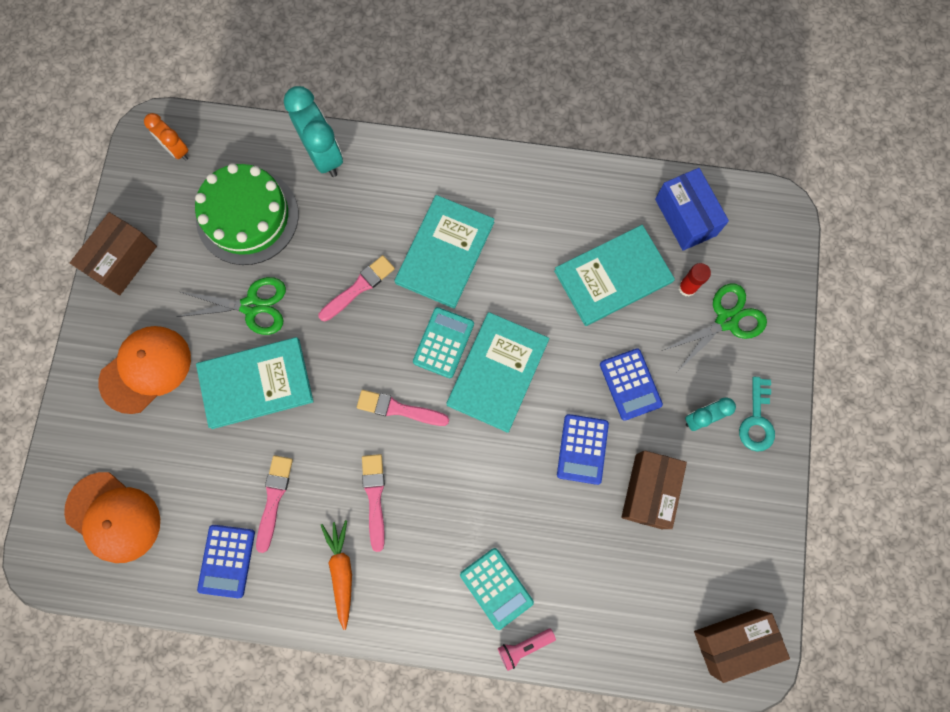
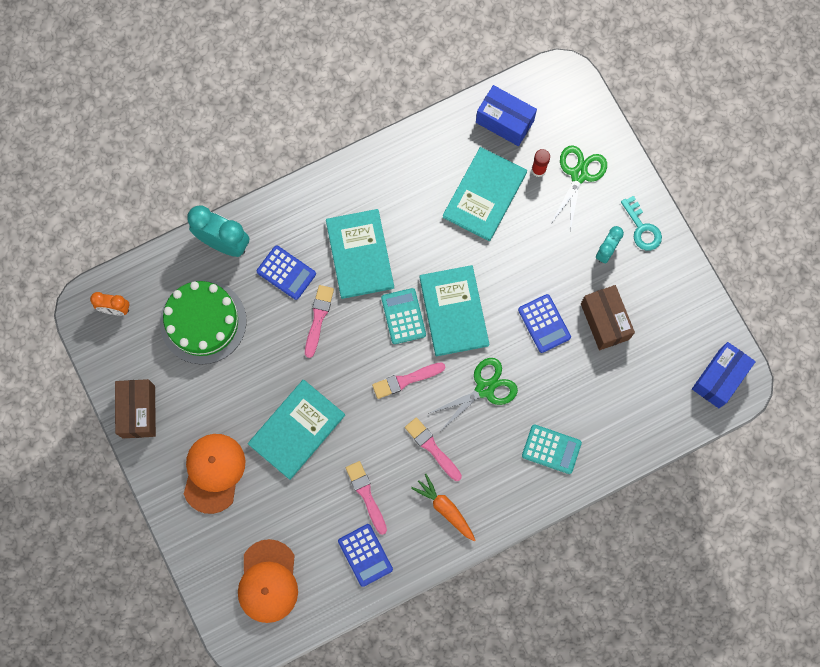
camera: 35 degrees left, 0 degrees up
(113, 517) = (268, 581): orange cap -> orange cap turned 90 degrees clockwise
(252, 306) = (254, 380): green scissors -> green scissors (485, 388)
(524, 646) = (594, 472): pink flashlight -> none
(630, 384) = (545, 260): blue calculator -> blue calculator (286, 273)
(733, 641) = (719, 378): brown box -> blue box

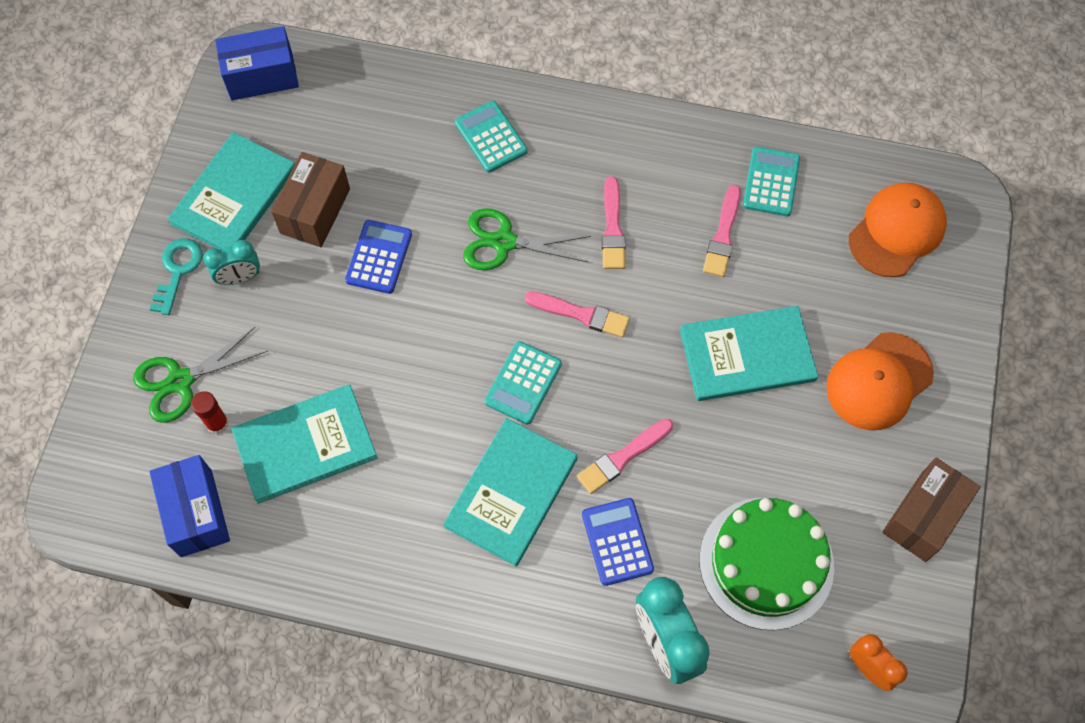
camera: 140 degrees left, 10 degrees down
(365, 555) = (771, 182): blue calculator -> turquoise calculator
(445, 509) = (650, 163): orange carrot -> none
(453, 311) = (463, 344): turquoise book -> turquoise book (234, 196)

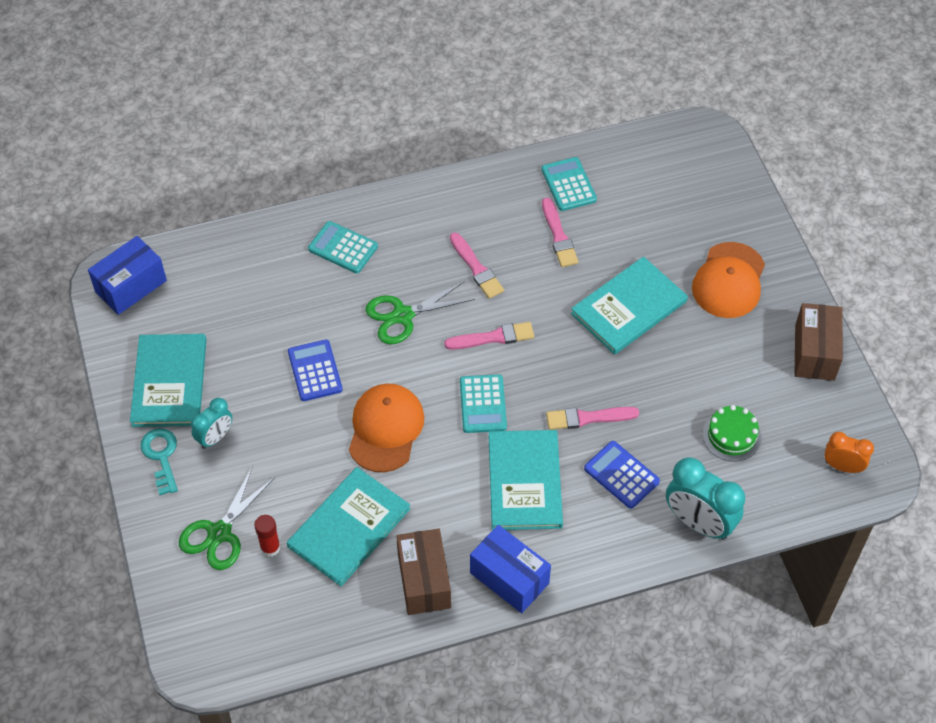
camera: 30 degrees left, 10 degrees down
(196, 513) = (297, 618): blue box -> blue box (509, 578)
(315, 211) = (242, 362): brown box -> brown box (424, 581)
(622, 457) = (587, 418): pink brush -> pink brush turned 60 degrees clockwise
(766, 563) = (731, 435): green cake -> green cake, size x0.54
(897, 231) = (676, 177): orange cap -> orange cap (385, 429)

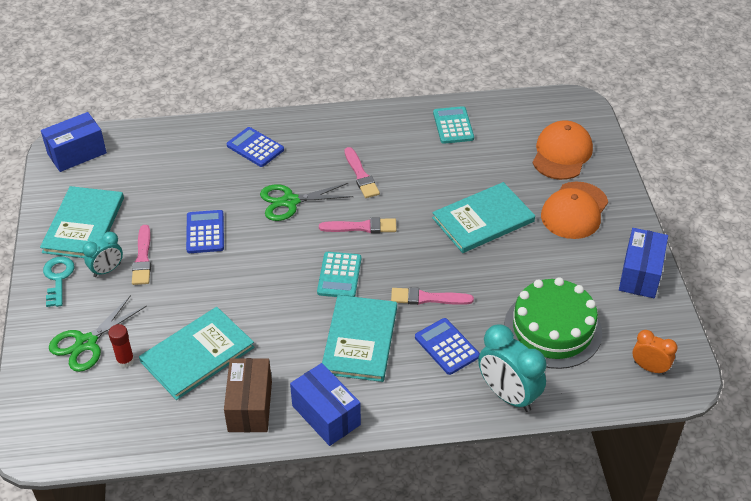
camera: 10 degrees right, 10 degrees down
(343, 248) = (255, 147): turquoise calculator -> blue calculator
(385, 429) = (251, 283): orange cap -> orange cap (562, 153)
(558, 236) = (436, 161): pink brush -> pink brush (142, 258)
(731, 435) = (552, 329): green cake -> green cake, size x1.84
(814, 352) = (640, 274): brown box -> blue box

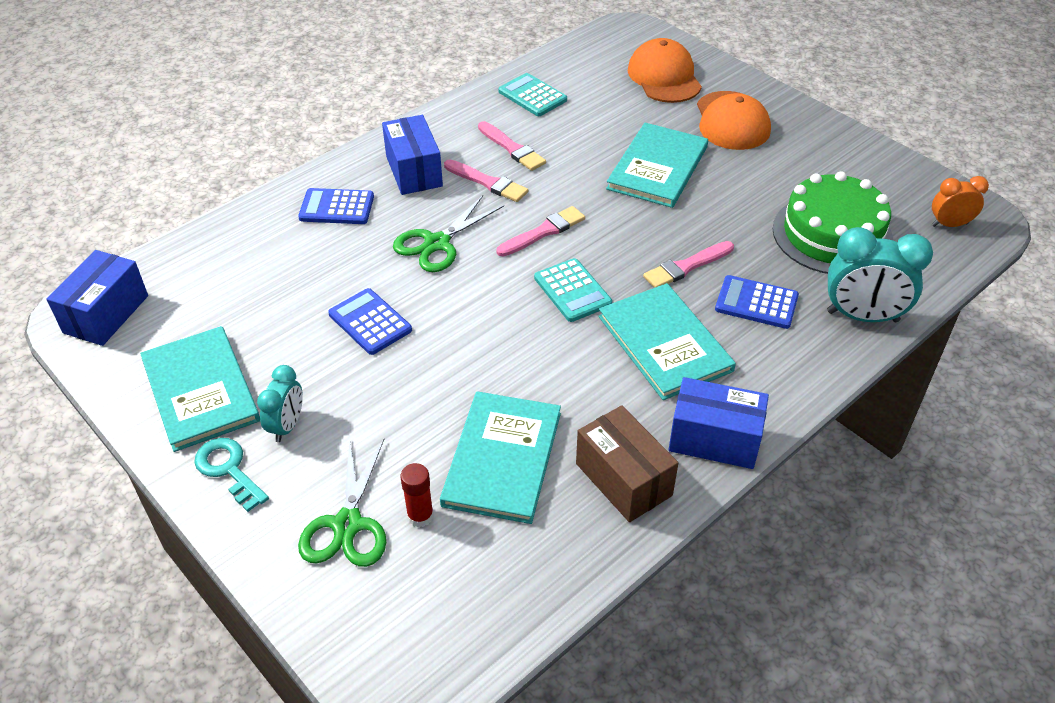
camera: 35 degrees left, 0 degrees up
(142, 258) = (320, 389): pink brush -> pink brush (512, 148)
(640, 274) = (850, 149): blue box -> blue box (414, 171)

